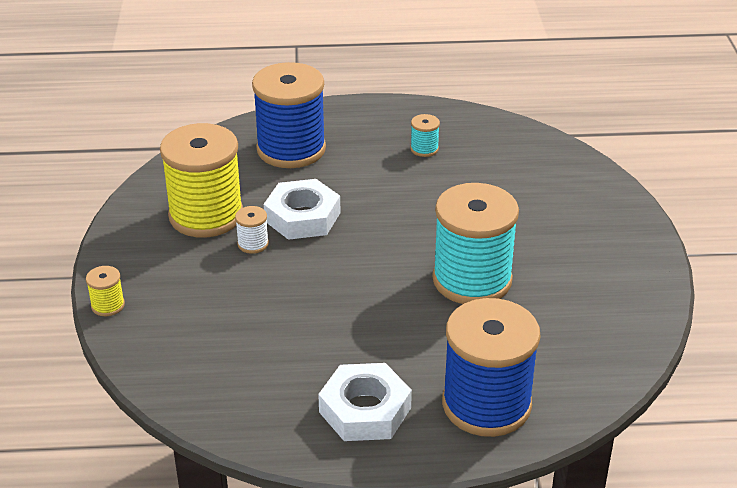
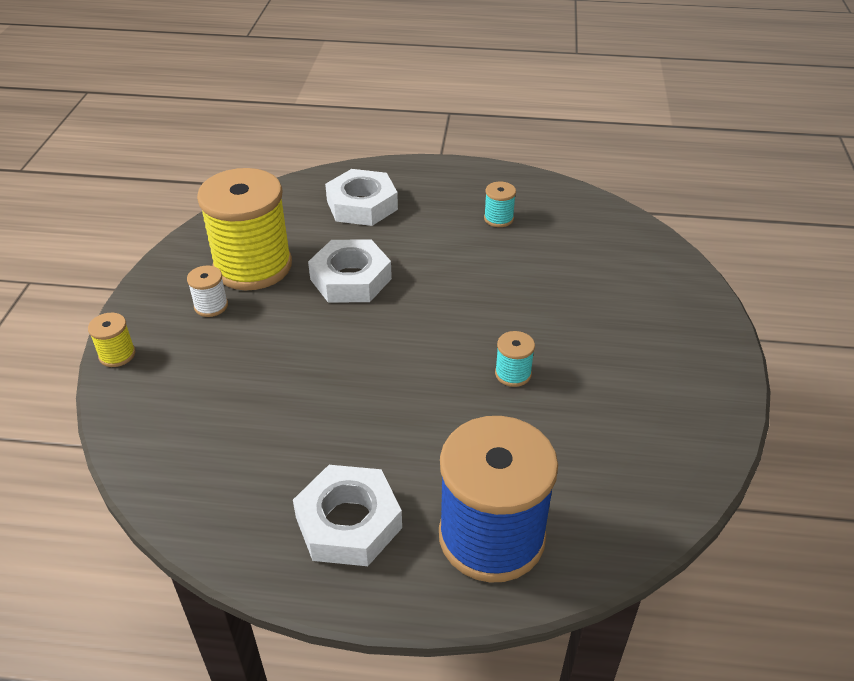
camera: 10 degrees right, 5 degrees up
(253, 244) = (290, 303): white spool -> white spool (211, 306)
(291, 149) = (362, 205): blue spool -> white nut
(472, 280) = (513, 374): turquoise spool -> turquoise spool, size x0.41

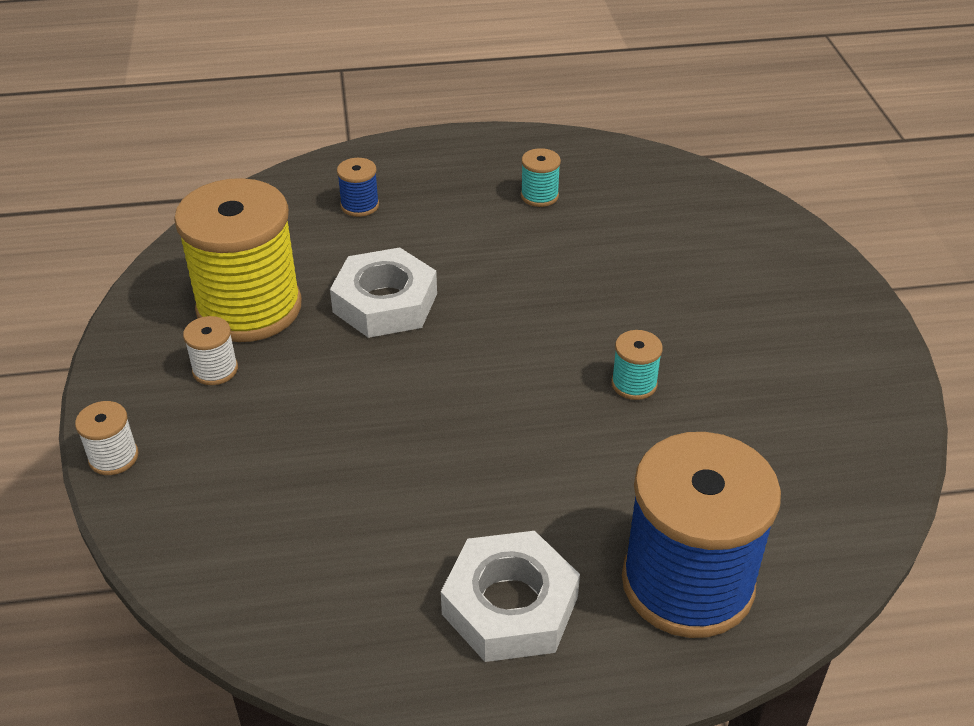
camera: 15 degrees left, 0 degrees up
(117, 355) = (113, 457): yellow spool -> white spool
(362, 205) = (360, 205): white nut -> blue spool

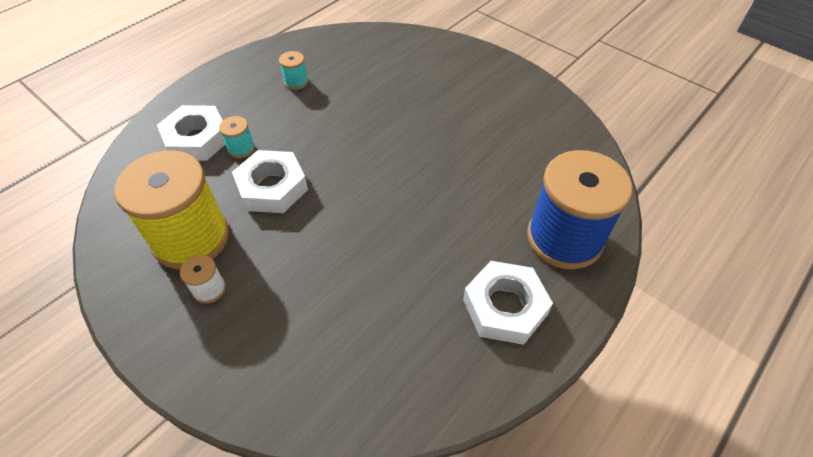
camera: 40 degrees left, 10 degrees up
(113, 457) = (199, 387): white spool -> none
(360, 205) = (197, 139): blue spool -> white nut
(634, 384) = (443, 156): turquoise spool -> turquoise spool (241, 149)

